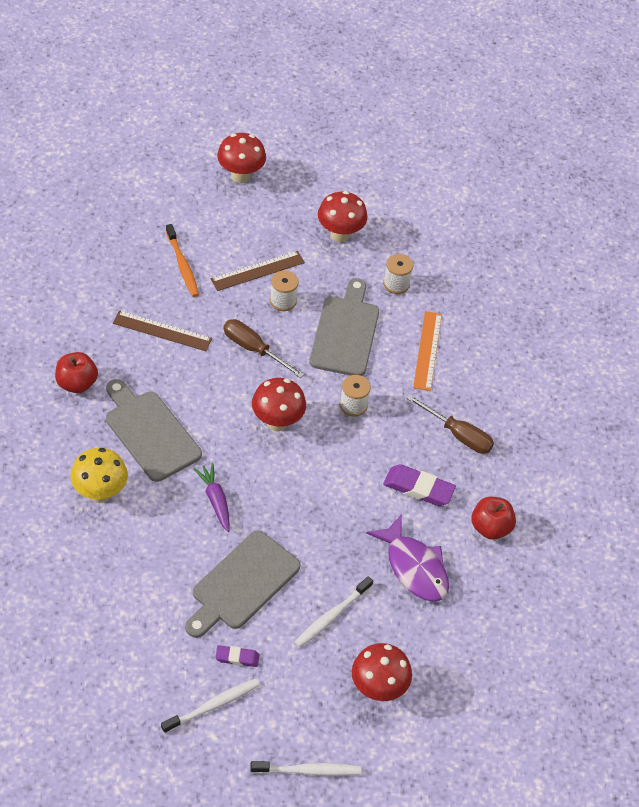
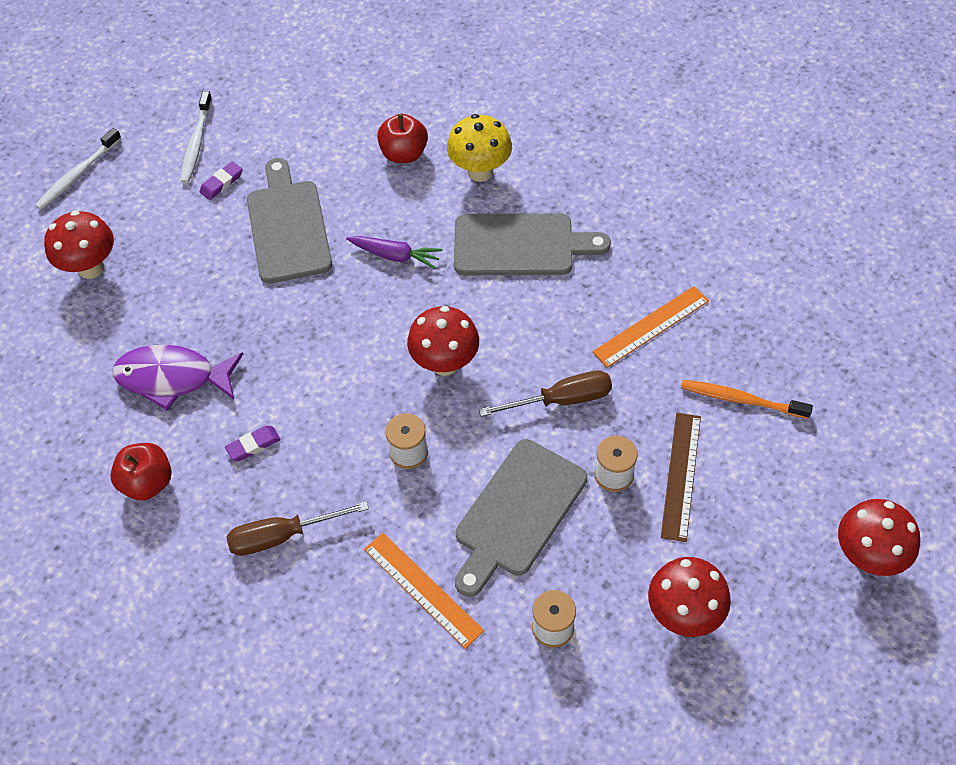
camera: 135 degrees right, 5 degrees up
(76, 383) = (630, 216): red apple -> red apple (404, 153)
(162, 331) = (651, 326): brown ruler -> orange ruler
(332, 616) = (191, 276): white toothbrush -> none
(345, 332) = (517, 513): grey cutting board -> grey cutting board turned 75 degrees clockwise
(418, 488) = (253, 445): purple eraser -> purple eraser, size x0.58

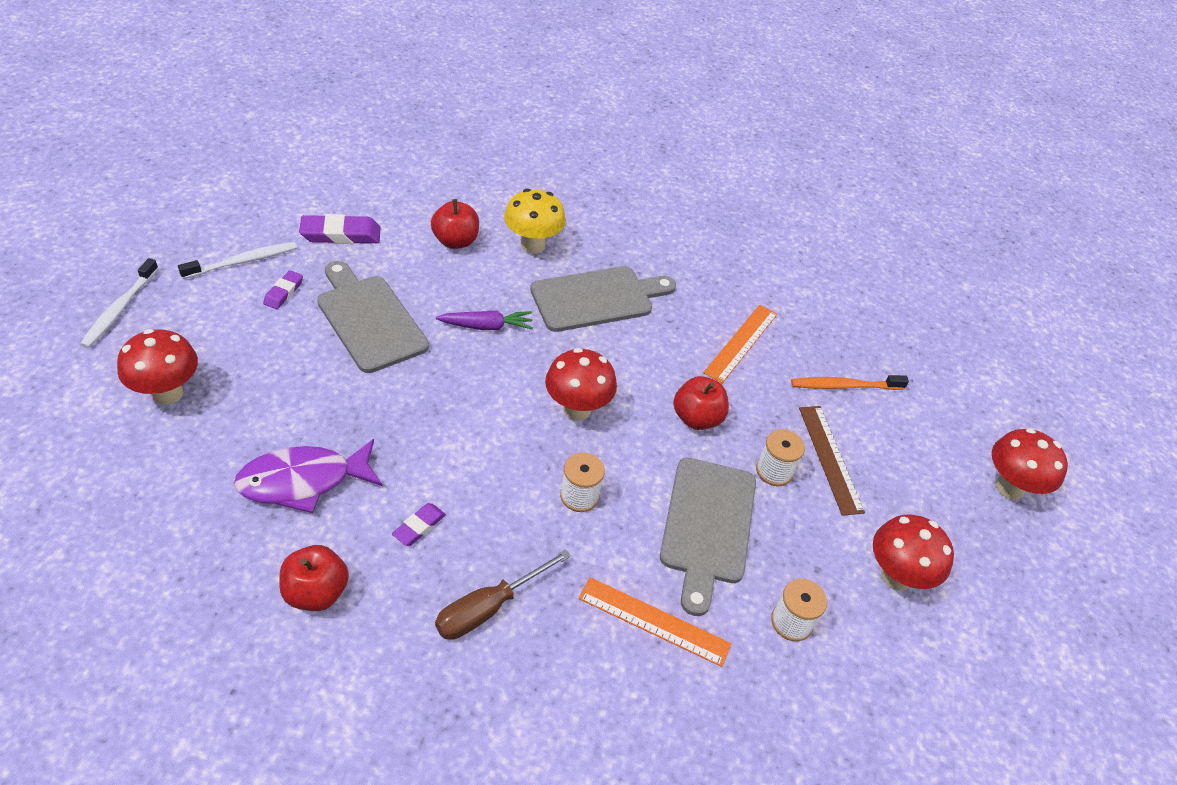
camera: 30 degrees left, 10 degrees down
(196, 143) = (242, 261): white toothbrush -> white toothbrush turned 105 degrees counterclockwise
(296, 127) = (341, 234): none -> purple eraser
(561, 400) = (697, 418): brown screwdriver -> red apple

